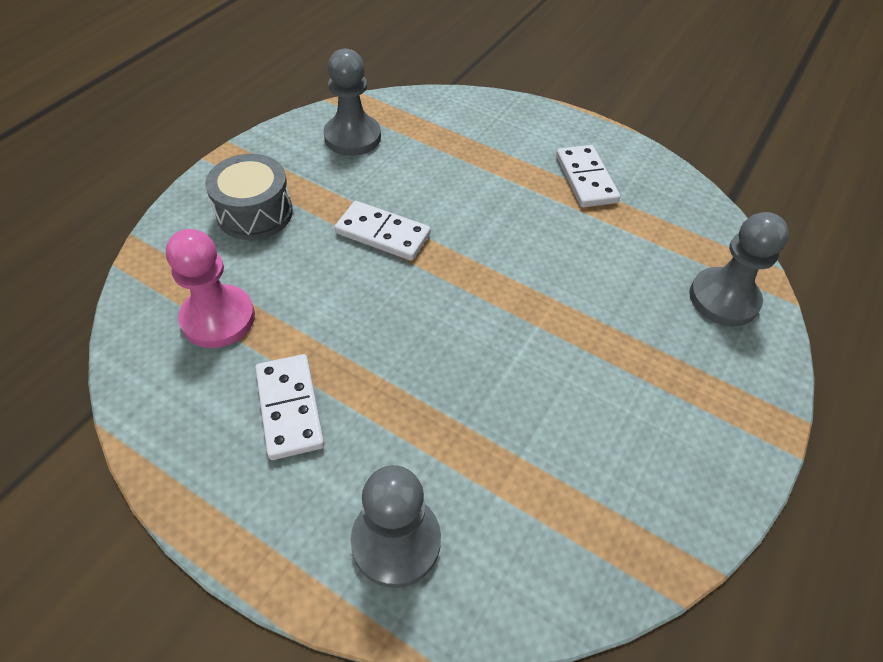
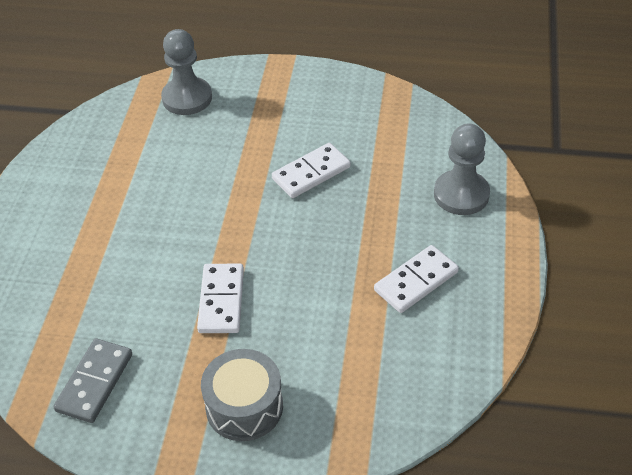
camera: 110 degrees left, 5 degrees down
(218, 318) = (372, 365): pink pawn -> none
(352, 137) = (95, 382): grey pawn -> grey domino
(586, 179) = (85, 193): white domino -> white domino (311, 173)

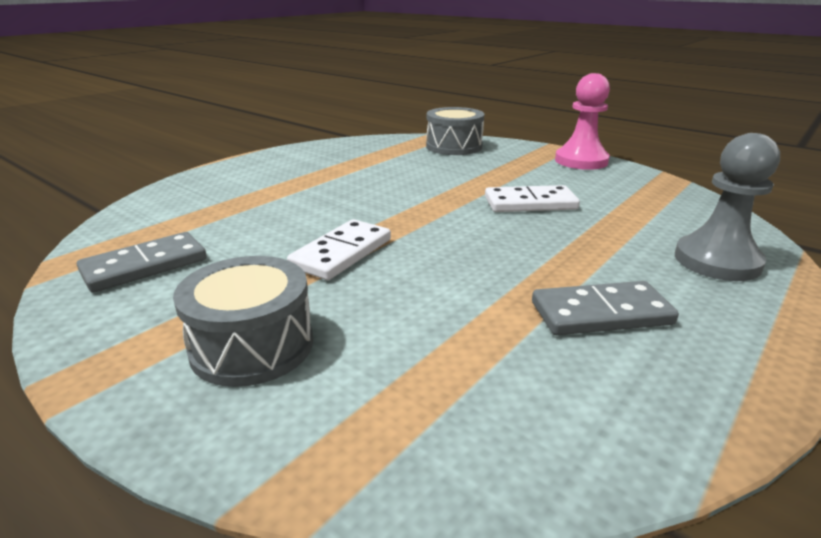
camera: 30 degrees right, 20 degrees down
(187, 98) = (454, 146): grey pawn -> grey drum
(315, 82) = (581, 161): none -> pink pawn
(416, 281) = (601, 313): white domino -> grey domino

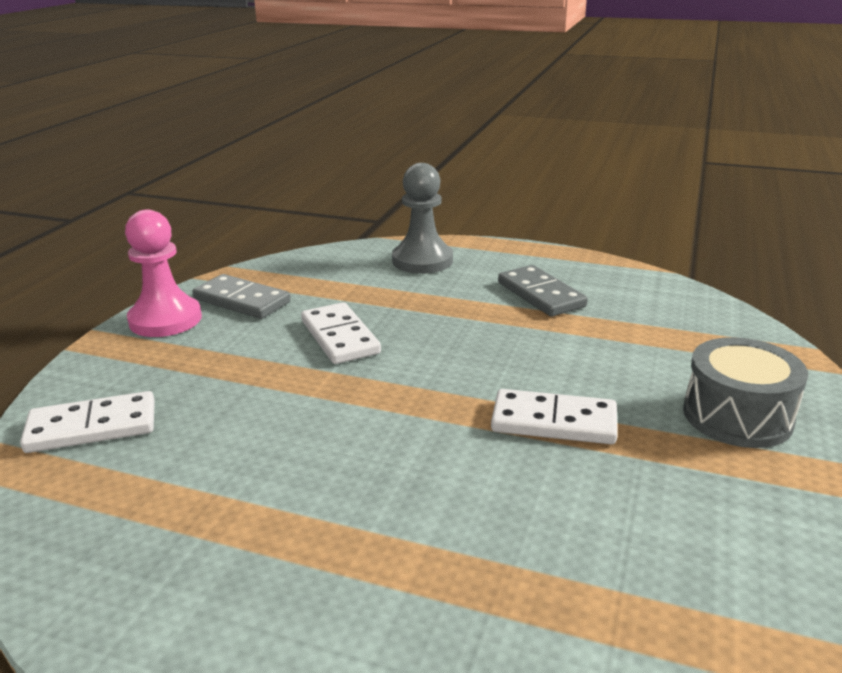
camera: 110 degrees left, 0 degrees up
(145, 266) = (723, 561): grey domino -> grey domino (242, 300)
(454, 146) = (92, 427): grey drum -> white domino

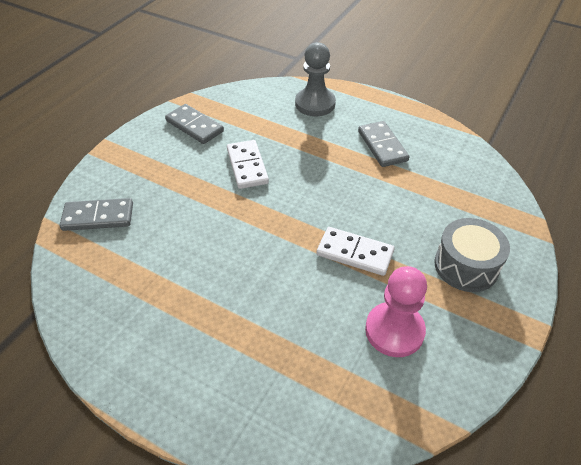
camera: 10 degrees right, 20 degrees up
(92, 427) = (98, 217): white domino -> grey domino
(165, 320) = (147, 137): pink pawn -> pink pawn (394, 330)

